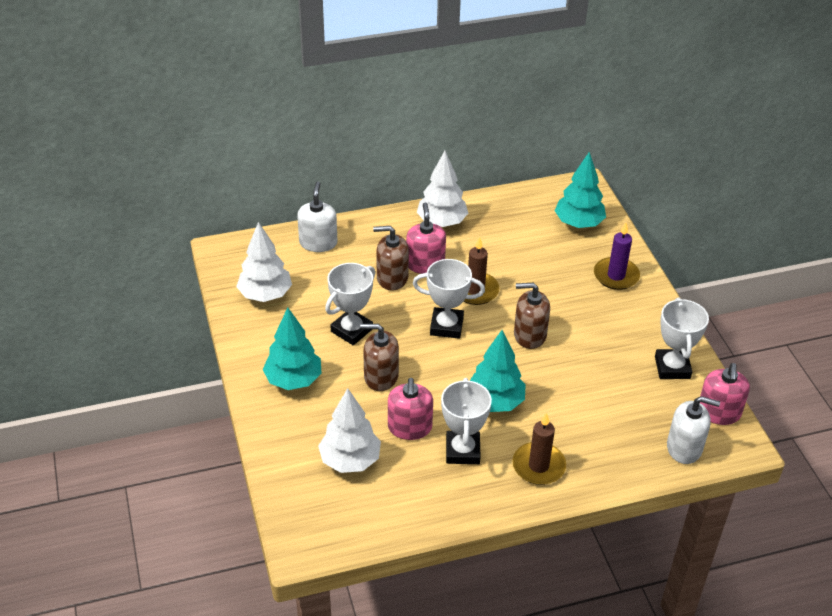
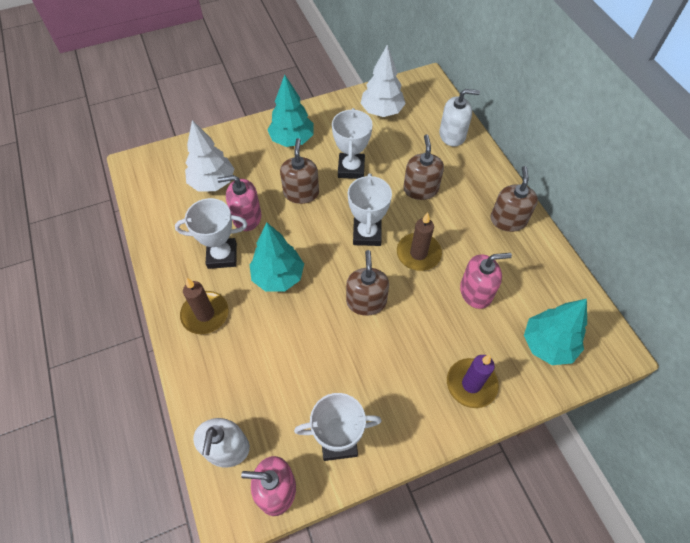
camera: 85 degrees right, 15 degrees up
(351, 330) = (351, 168): white trophy -> white trophy turned 60 degrees clockwise
(425, 264) = (445, 212): pink soap dispenser -> pink soap dispenser (476, 292)
(442, 222) = (508, 220): white tree -> brown soap dispenser

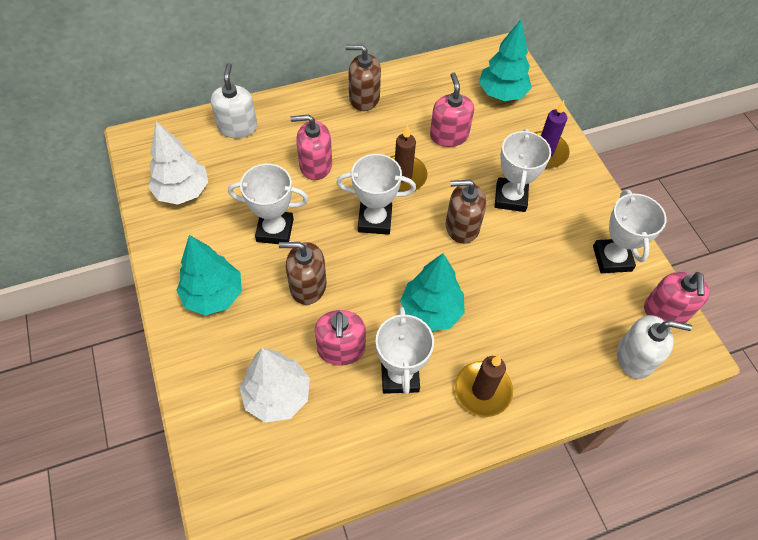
camera: 90 degrees left, 0 degrees up
(405, 346) = (510, 197): none -> white trophy
(420, 189) = (315, 165): brown soap dispenser -> pink soap dispenser

